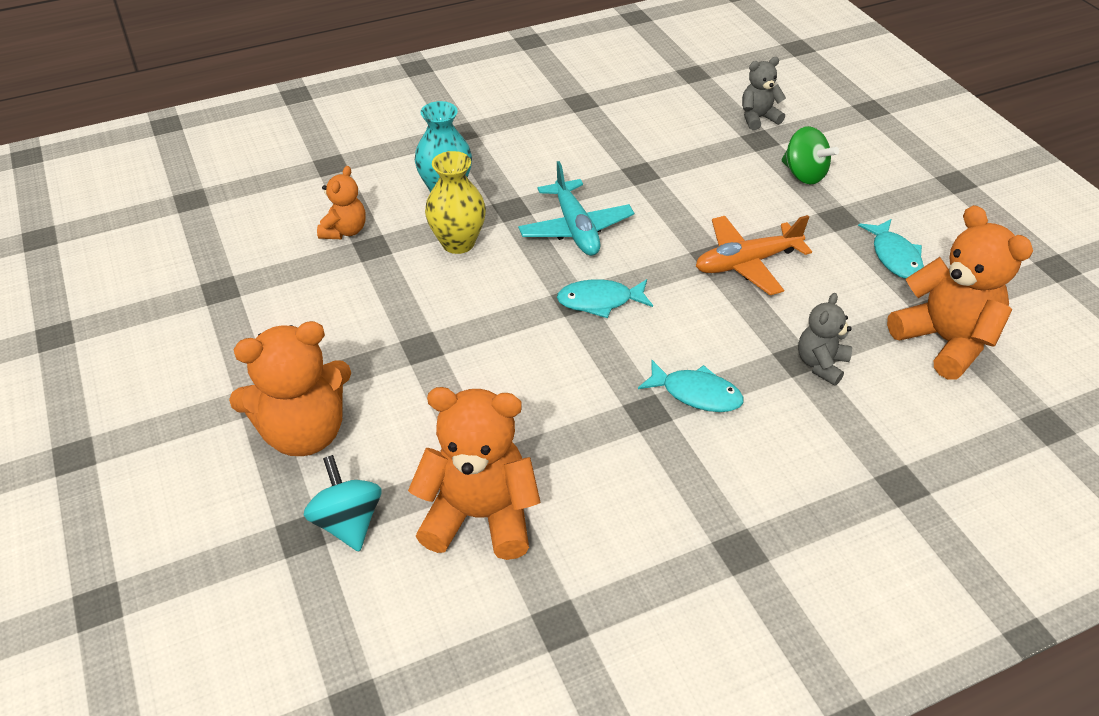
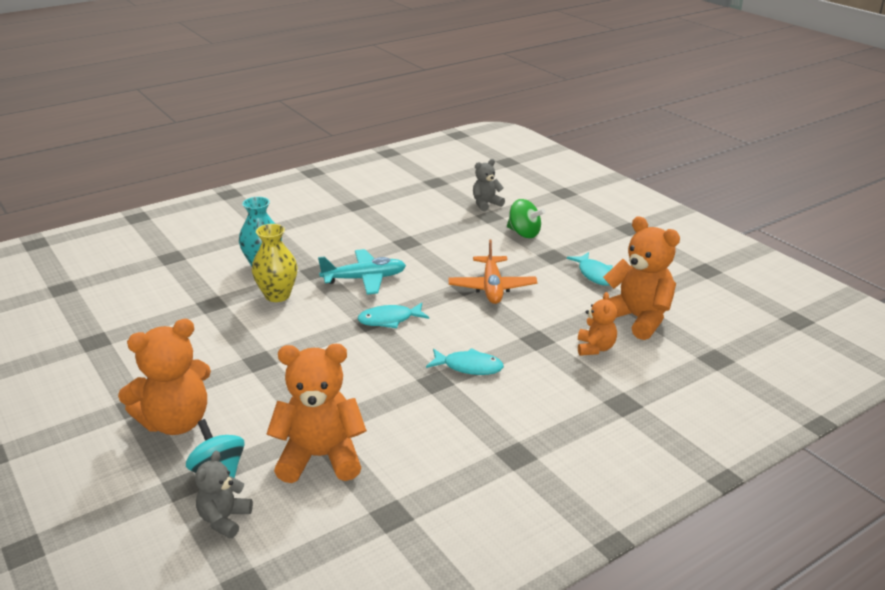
camera: 10 degrees left, 15 degrees down
(345, 231) = (188, 296): orange teddy bear -> orange teddy bear (595, 348)
(575, 228) = (364, 279): turquoise plane -> turquoise plane turned 75 degrees counterclockwise
(746, 263) = (492, 287): orange plane -> orange plane turned 60 degrees counterclockwise
(821, 364) = (554, 340): grey teddy bear -> grey teddy bear (224, 519)

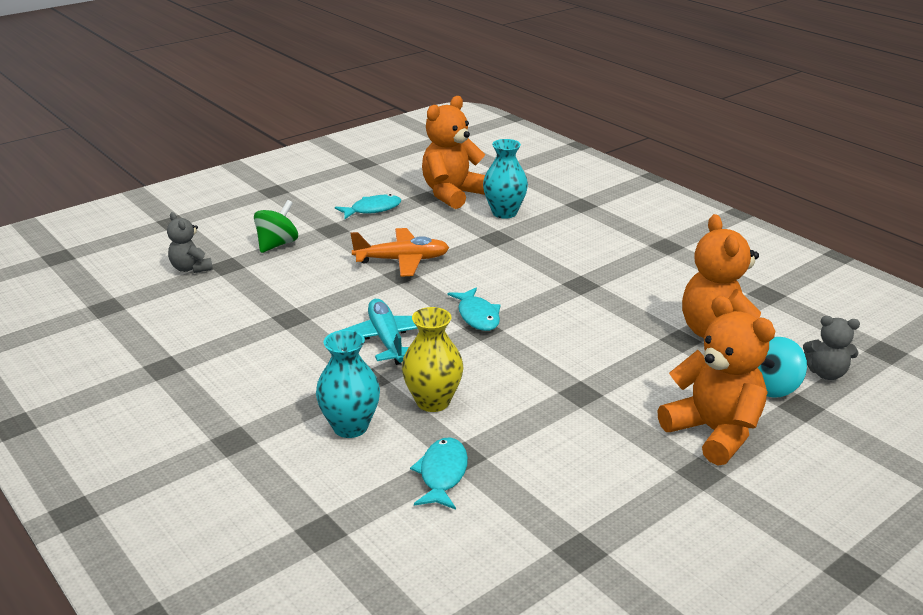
camera: 95 degrees left, 0 degrees up
(469, 367) = (552, 268): turquoise fish -> turquoise fish (442, 474)
(595, 348) = (504, 213): orange teddy bear -> turquoise vase

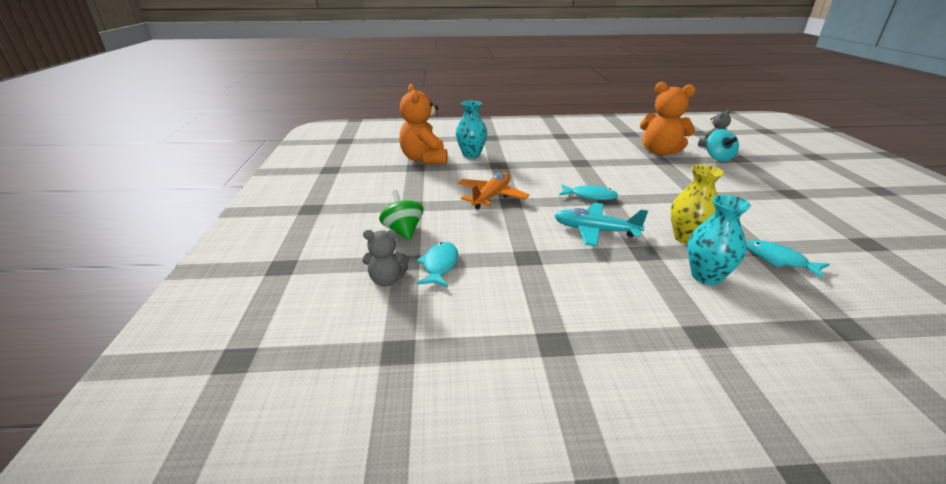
camera: 55 degrees left, 0 degrees up
(372, 209) = (405, 185): turquoise fish -> turquoise fish (439, 265)
(714, 432) = (754, 180): orange teddy bear -> none

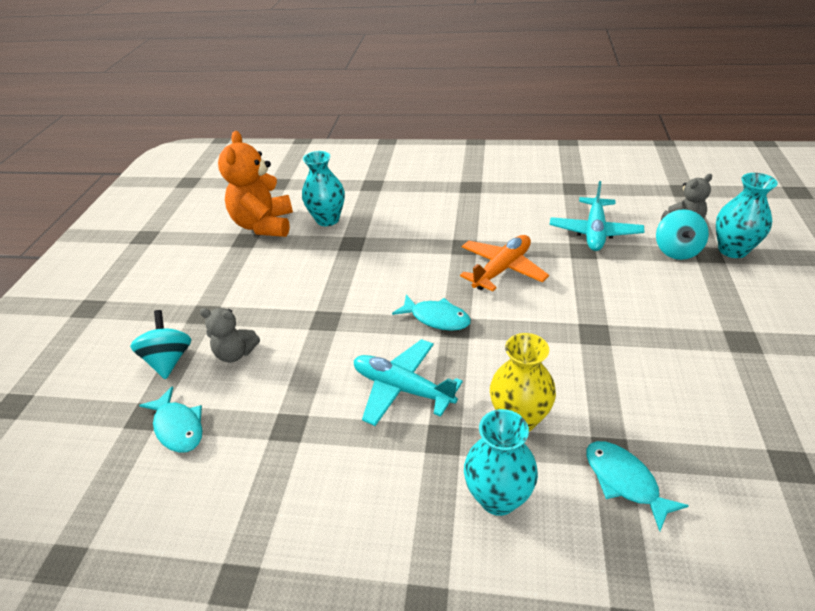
camera: 15 degrees right, 10 degrees up
(387, 280) = (108, 444): grey teddy bear -> grey teddy bear (235, 353)
(403, 231) = (169, 360): green spinning top -> turquoise spinning top
(439, 265) = (178, 427): turquoise fish -> turquoise fish turned 120 degrees clockwise
(491, 196) = (307, 306): orange plane -> orange plane (502, 269)
(660, 152) = (594, 232): orange teddy bear -> turquoise plane
(751, 156) = (732, 250): none -> turquoise vase

